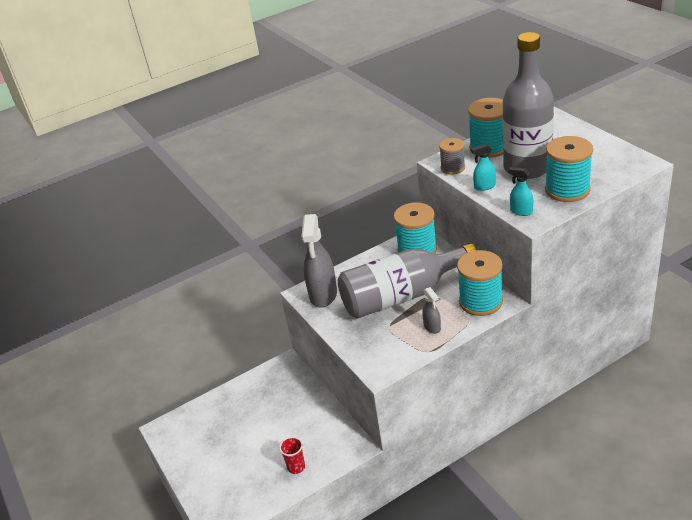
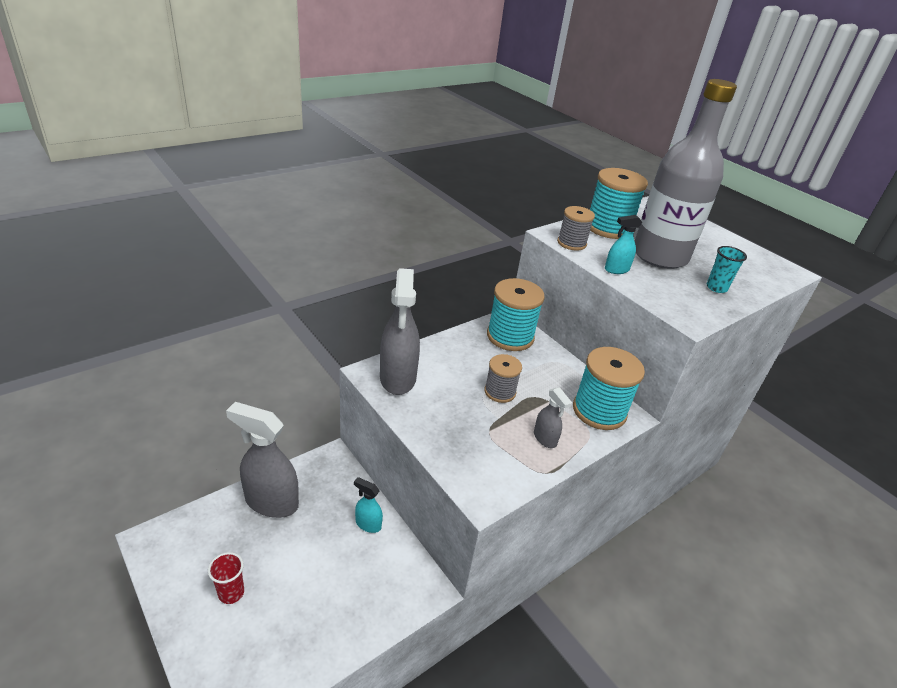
camera: 15 degrees left, 0 degrees up
(242, 398) = (271, 502): none -> grey spray bottle
(296, 467) = (345, 617): red cup -> red cup (231, 593)
(402, 296) = (500, 392): grey bottle -> grey spool
(521, 211) = (671, 305): turquoise spray bottle -> turquoise spray bottle (368, 524)
(567, 190) = (716, 288): turquoise spool -> turquoise cup

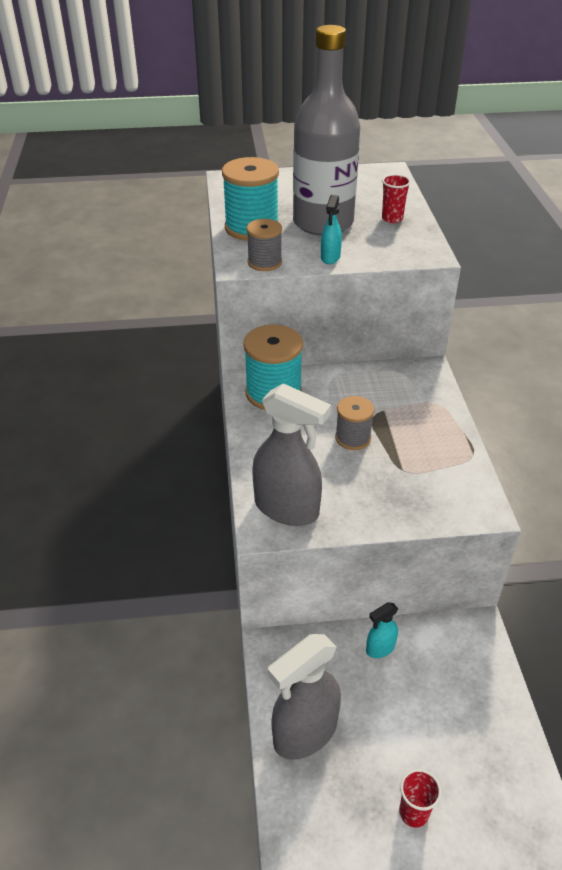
camera: 55 degrees left, 5 degrees up
(545, 439) = (431, 436): grey spray bottle -> none
(599, 411) = (414, 384): turquoise spool -> none
(716, 288) = (392, 218): turquoise cup -> red cup

